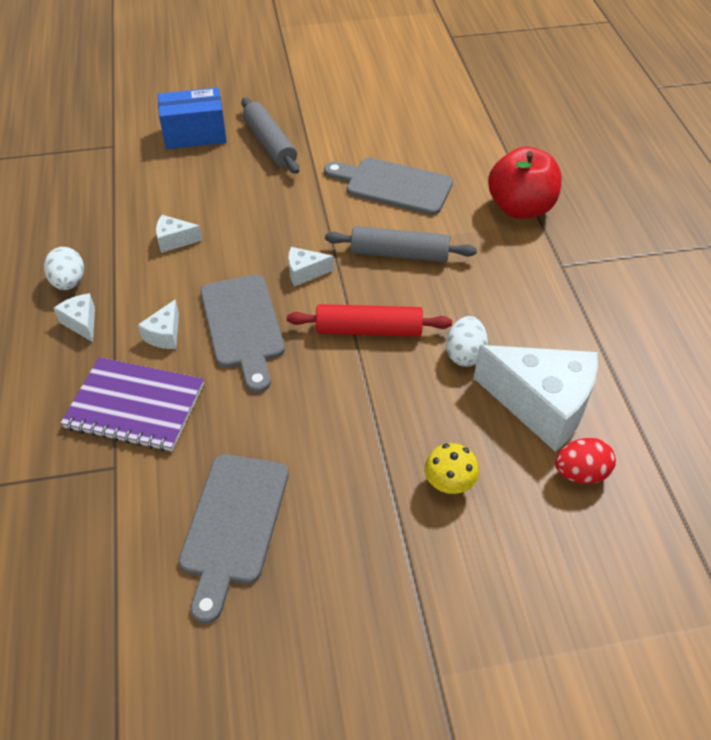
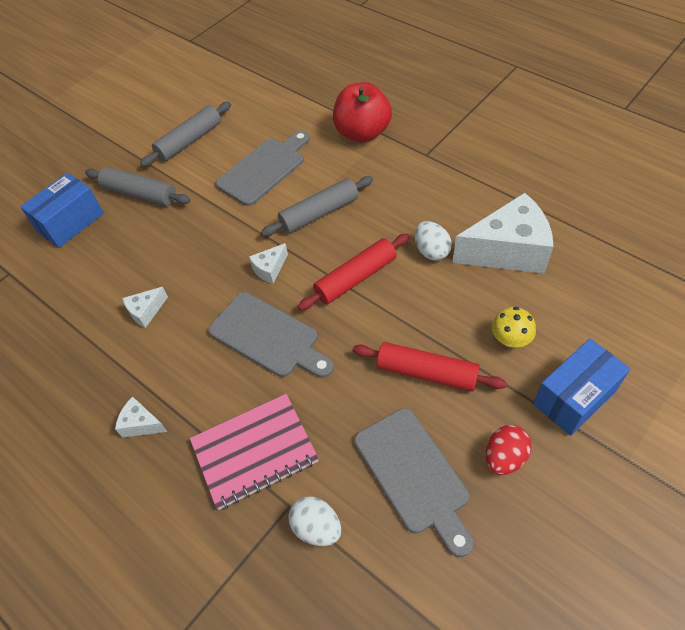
camera: 35 degrees left, 5 degrees up
(69, 282) = (94, 402): white egg -> white egg (317, 527)
(135, 406) = (254, 451): purple notebook -> pink notebook
(164, 335) = (217, 385): white cheese -> none
(339, 453) = (427, 373): none -> red rolling pin
(356, 124) = (189, 141): none -> grey rolling pin
(393, 186) = (264, 169): grey cutting board -> grey cutting board turned 150 degrees clockwise
(451, 581) = (574, 397): none -> blue box
(580, 473) = (571, 276): red egg -> red egg (504, 457)

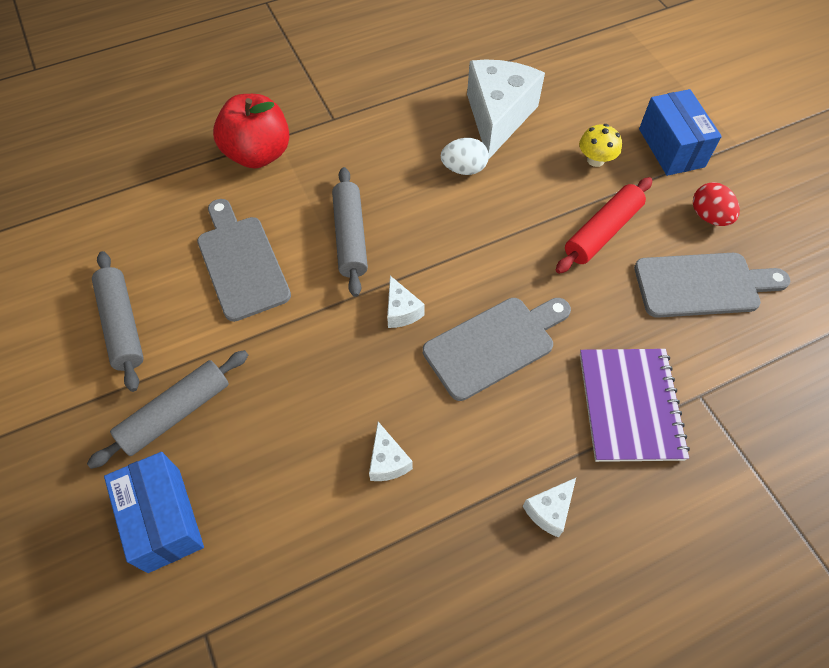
camera: 70 degrees left, 5 degrees up
(254, 451) = (630, 405): pink notebook -> purple notebook
(317, 527) = (730, 380): white egg -> none
(356, 278) = (461, 240): red rolling pin -> none

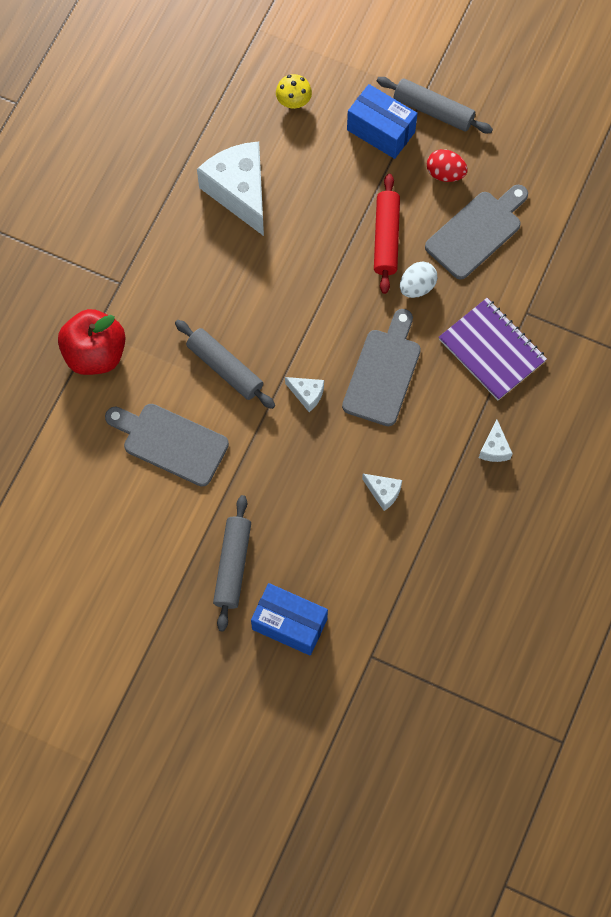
camera: 40 degrees left, 10 degrees up
(122, 325) = (138, 543): grey rolling pin -> grey rolling pin (433, 110)
(464, 169) = (253, 256): white egg -> white egg (417, 287)
(595, 160) = (337, 180): yellow mushroom -> yellow mushroom (293, 101)

